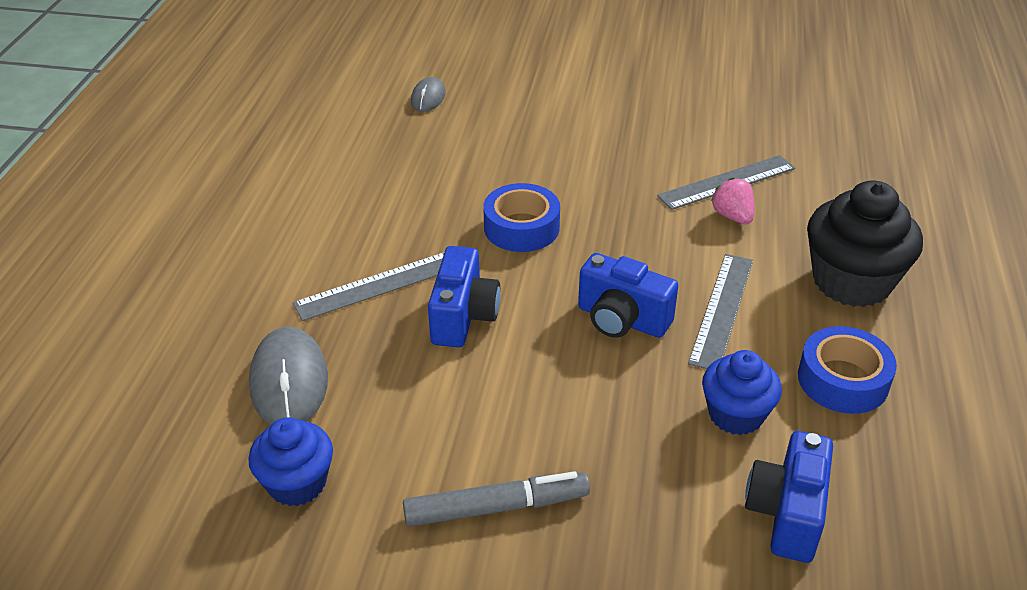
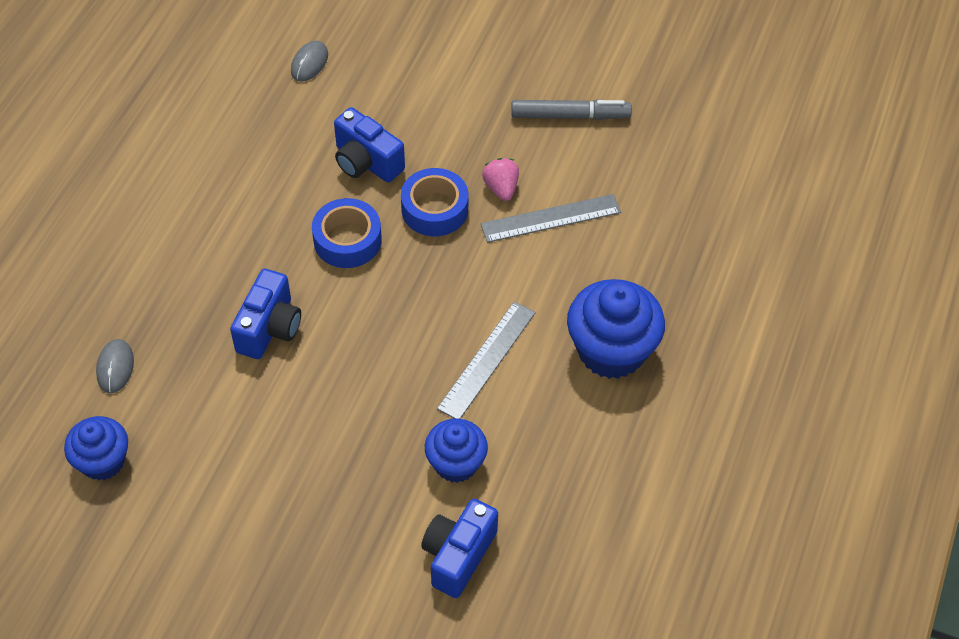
camera: 10 degrees right, 15 degrees up
(289, 381) = (115, 367): grey mouse -> grey mouse, size x0.58
(377, 286) = (207, 283): grey ruler -> none
(496, 508) = (244, 509): grey marker -> grey marker (570, 116)
(622, 320) = (399, 355): blue camera -> blue camera (366, 162)
(732, 216) = (539, 259): pink strawberry -> pink strawberry (501, 188)
(843, 380) = (556, 447): blue tape -> blue tape (435, 209)
(851, 282) = (611, 350): black cupcake -> blue cupcake

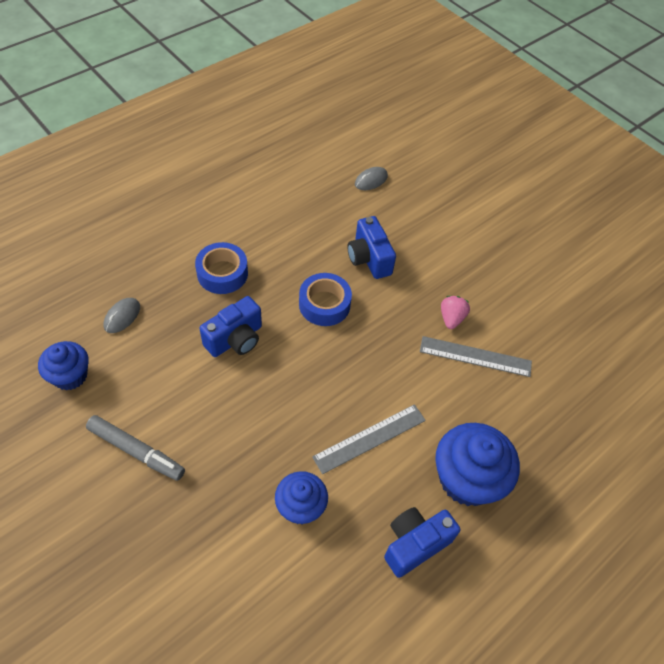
camera: 25 degrees right, 0 degrees up
(435, 209) = (396, 311): blue tape -> blue tape (222, 273)
(458, 555) = (258, 583): blue camera -> blue camera (415, 544)
(570, 116) = (529, 291): grey marker -> grey marker (136, 451)

